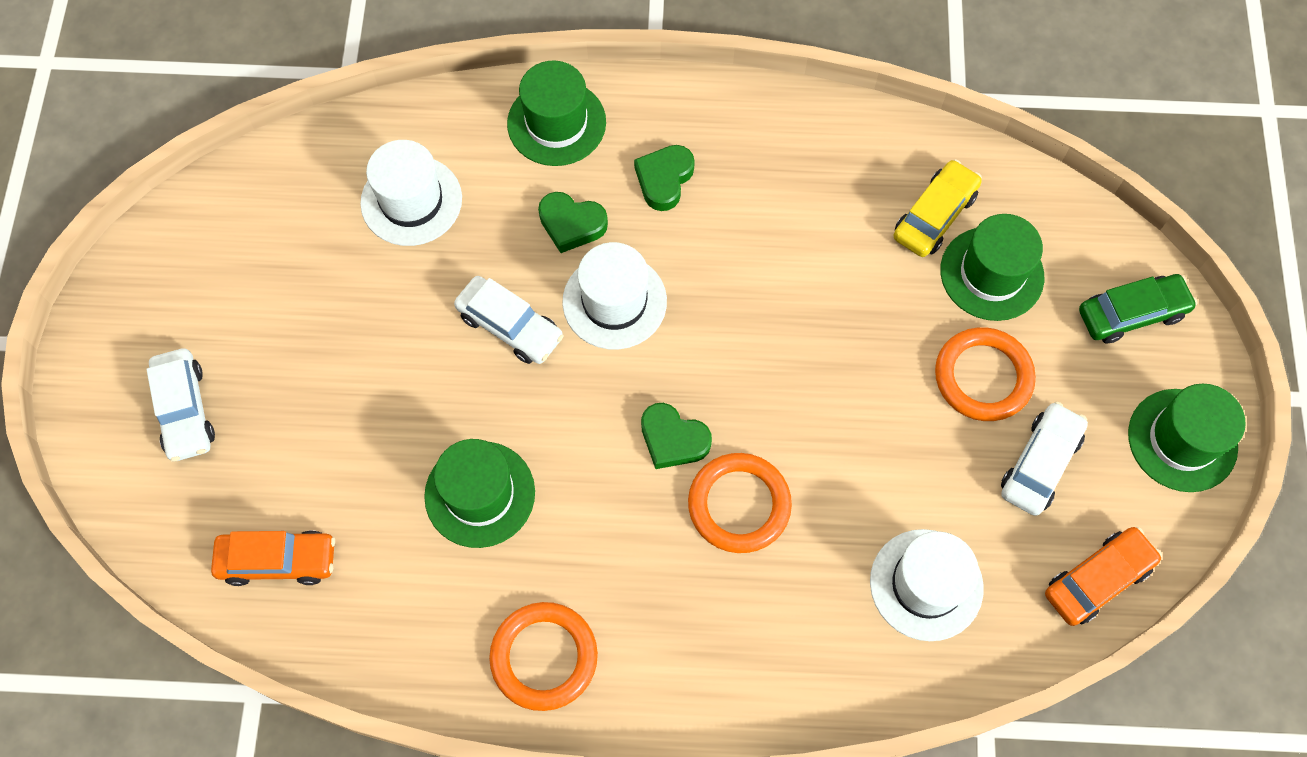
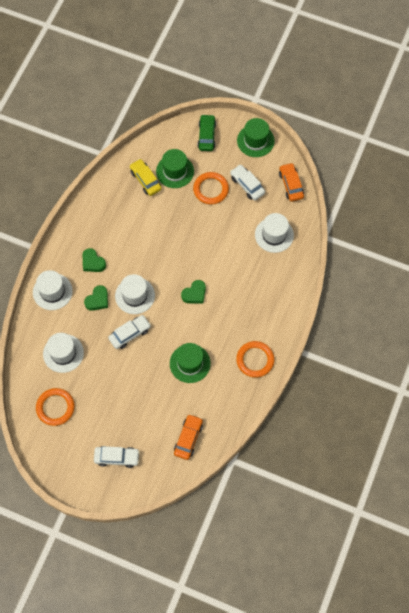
camera: 70 degrees left, 0 degrees up
(556, 123) = (52, 291): green hat -> white hat
(739, 505) = (226, 281): orange ring -> orange ring (55, 407)

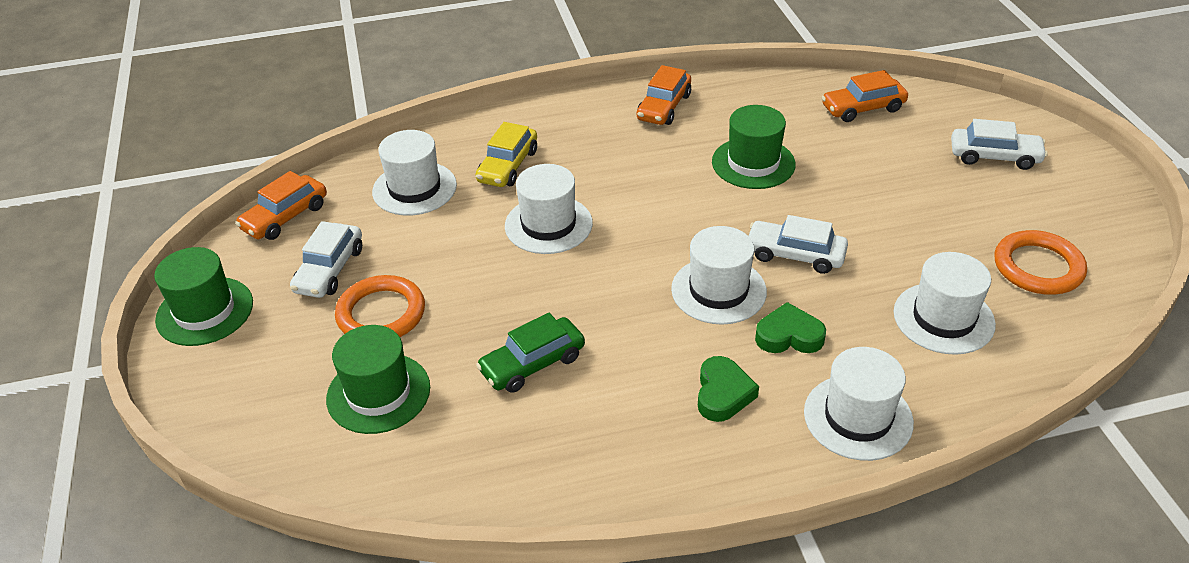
camera: 125 degrees left, 25 degrees down
(117, 457) = (994, 156): white car -> white car turned 135 degrees clockwise
(145, 180) = (441, 429): yellow car -> yellow car (508, 166)
(194, 294) = (628, 220): green heart -> none
(207, 136) = (240, 393): green car -> green car (532, 364)
(214, 266) = (548, 225): none -> white hat
(255, 360) = (664, 107): orange ring -> orange car

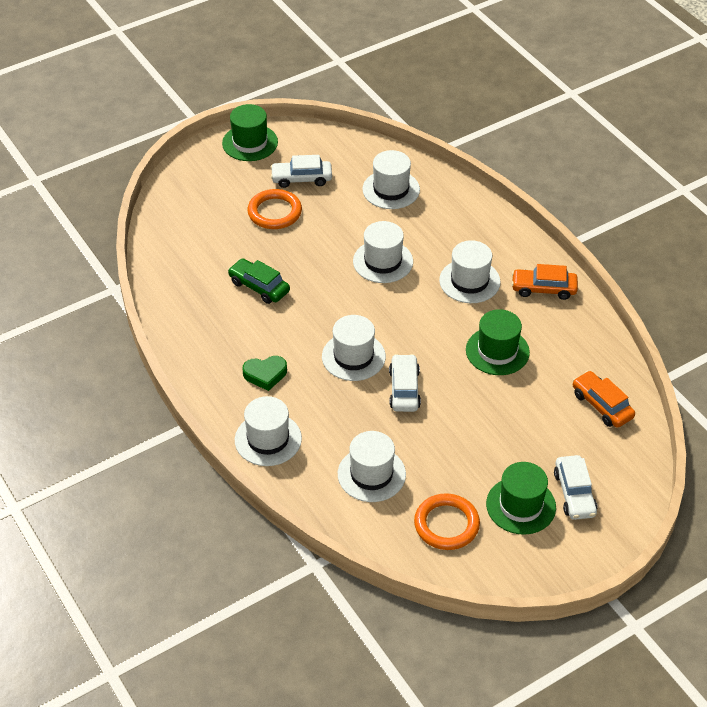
camera: 70 degrees right, 5 degrees up
(285, 217) = (339, 143): orange car -> none
(378, 393) = (215, 231): green hat -> green hat (521, 505)
(508, 166) = (434, 226): yellow car -> none
(623, 159) = (469, 281): none -> white hat
(789, 336) = (325, 397): green heart -> none

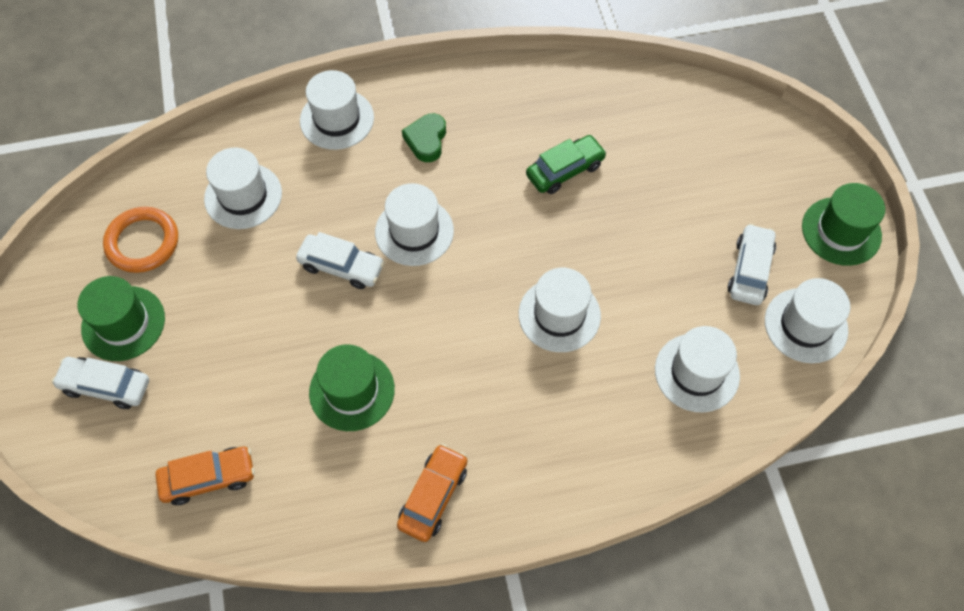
camera: 110 degrees right, 15 degrees up
(274, 212) = (692, 221): orange ring -> none
(469, 281) = (484, 406): white hat -> white hat (805, 325)

